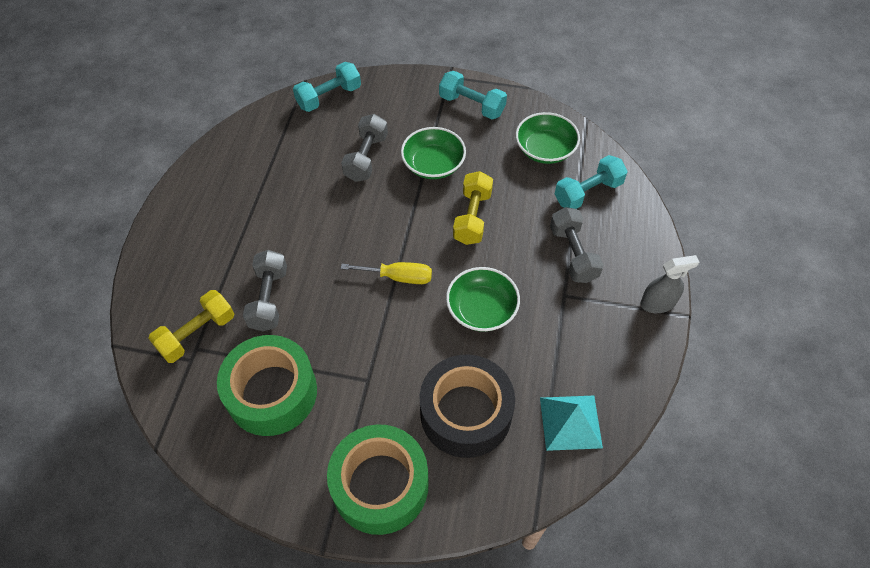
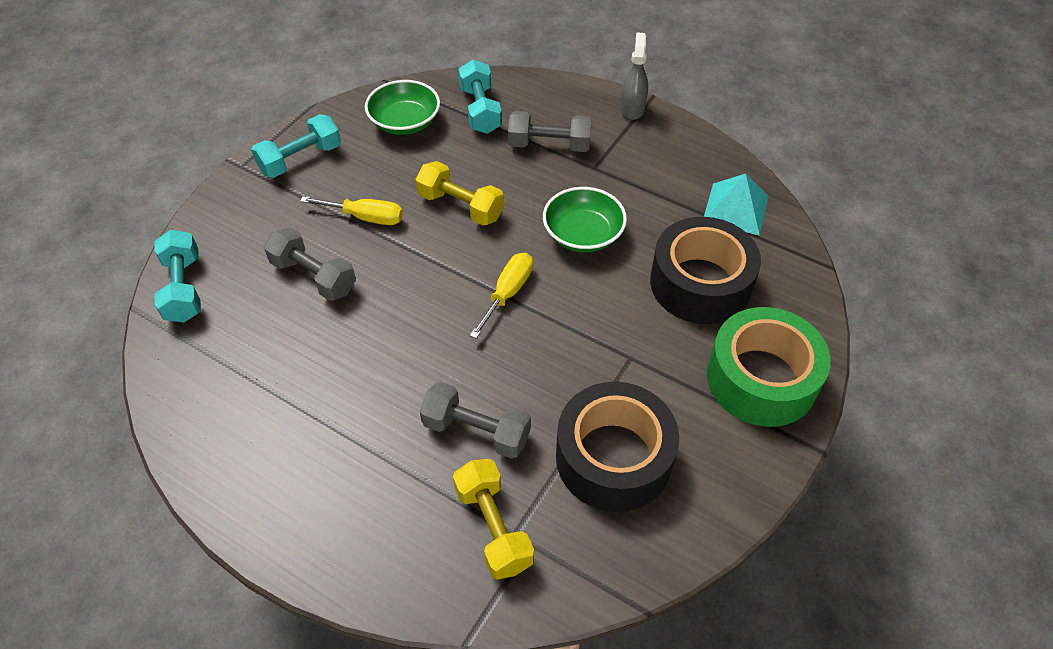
camera: 70 degrees left, 5 degrees down
(272, 392) = (613, 457): green tape -> black tape
(433, 164) = (365, 217): green bowl -> yellow screwdriver

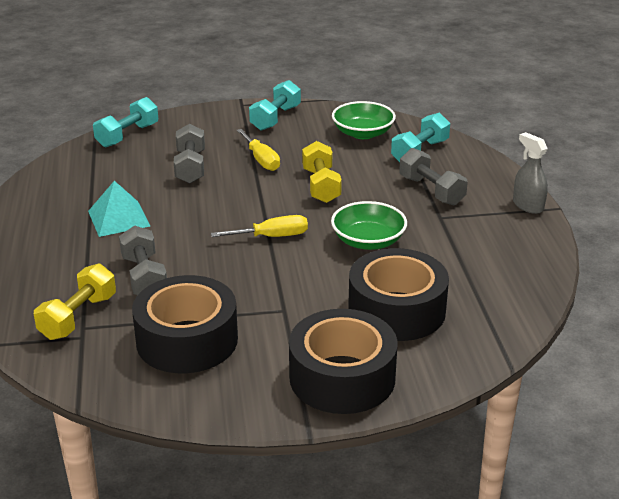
camera: 50 degrees right, 20 degrees down
(300, 159) = (275, 118): turquoise dumbbell -> turquoise dumbbell turned 75 degrees counterclockwise
(632, 108) = (528, 205): grey spray bottle -> grey spray bottle turned 90 degrees counterclockwise
(735, 209) = (500, 294): turquoise pyramid -> turquoise pyramid (118, 218)
(761, 379) = (342, 377): green tape -> black tape

